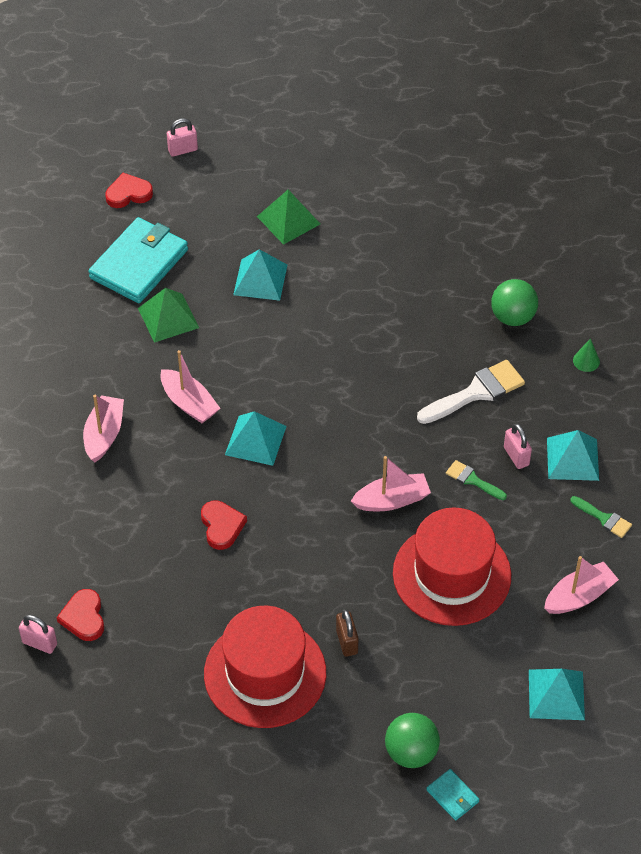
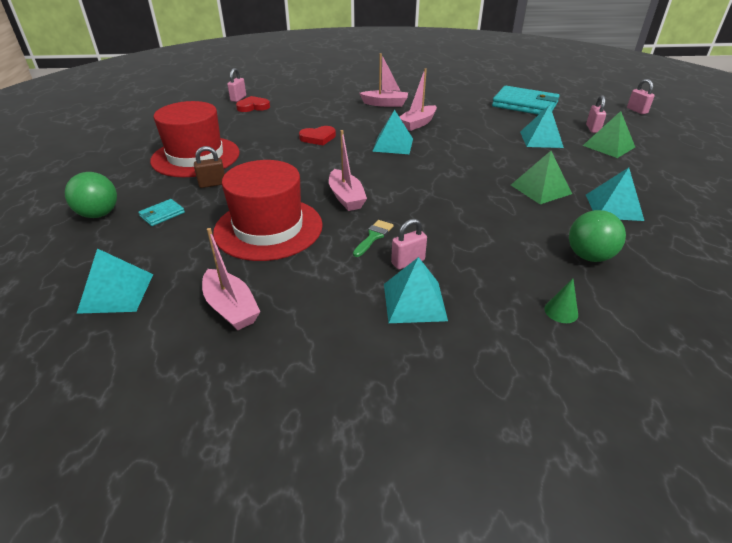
camera: 85 degrees right, 15 degrees down
(128, 193) = (581, 99): red heart -> none
(168, 318) = (486, 114): green pyramid -> green pyramid (540, 189)
(235, 217) = (592, 129): none -> pink padlock
(429, 268) = (613, 207): none -> turquoise pyramid
(452, 796) = (45, 235): turquoise wallet -> turquoise wallet (162, 214)
(476, 392) = (478, 236): white brush -> none
(604, 518) = (334, 327): green brush -> none

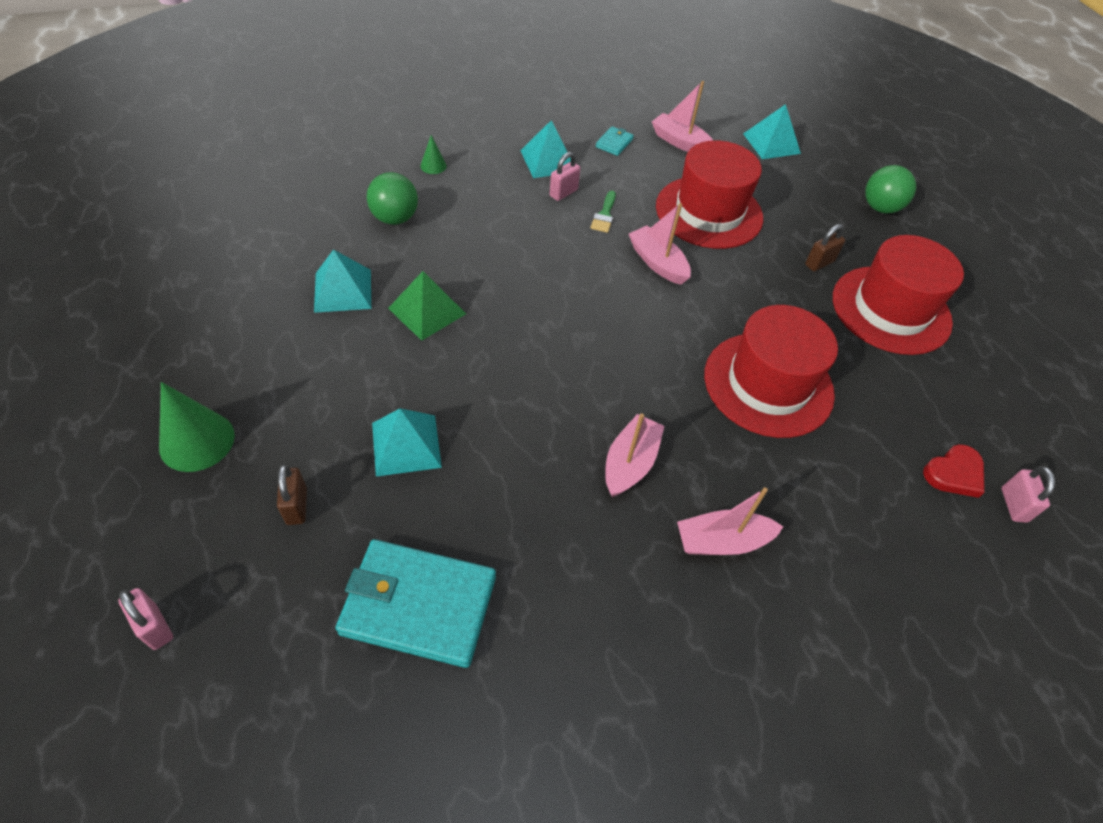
camera: 160 degrees right, 15 degrees up
(162, 214) = (823, 215): turquoise wallet -> turquoise wallet (614, 143)
(318, 138) = (768, 384): red heart -> red hat
(393, 145) = (647, 384): turquoise pyramid -> none
(592, 129) = (296, 506): pink padlock -> brown padlock
(608, 146) = (291, 442): green pyramid -> none
(664, 151) = (197, 441): none -> green cone

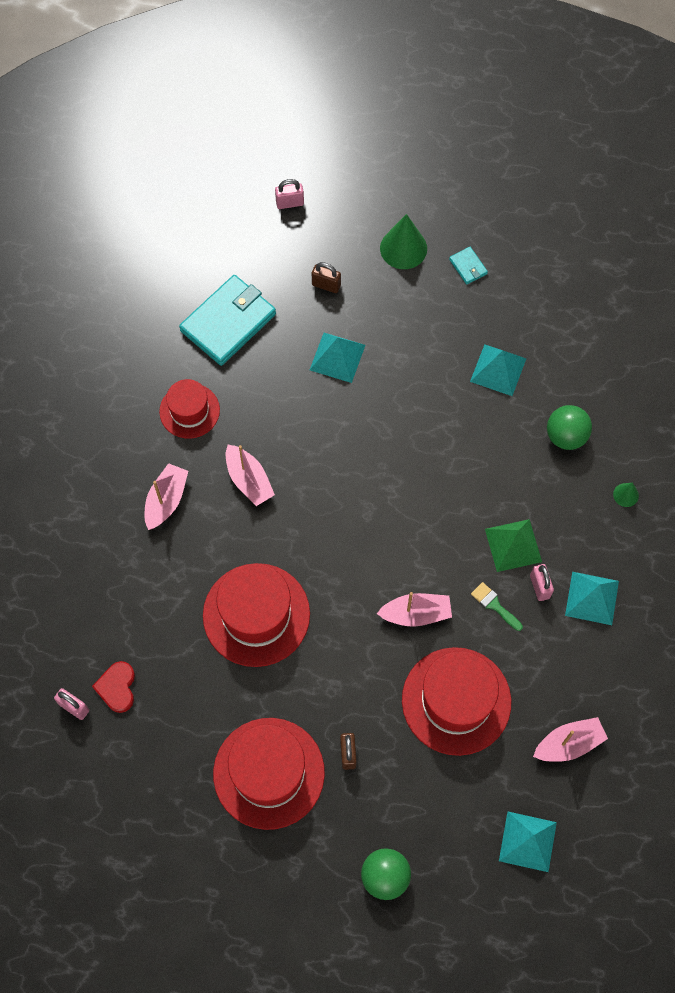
camera: 125 degrees right, 15 degrees up
(427, 311) = (448, 417): green pyramid -> green pyramid (513, 545)
(585, 582) = (189, 411): none -> red hat
(614, 143) = (594, 676): turquoise wallet -> turquoise wallet (468, 267)

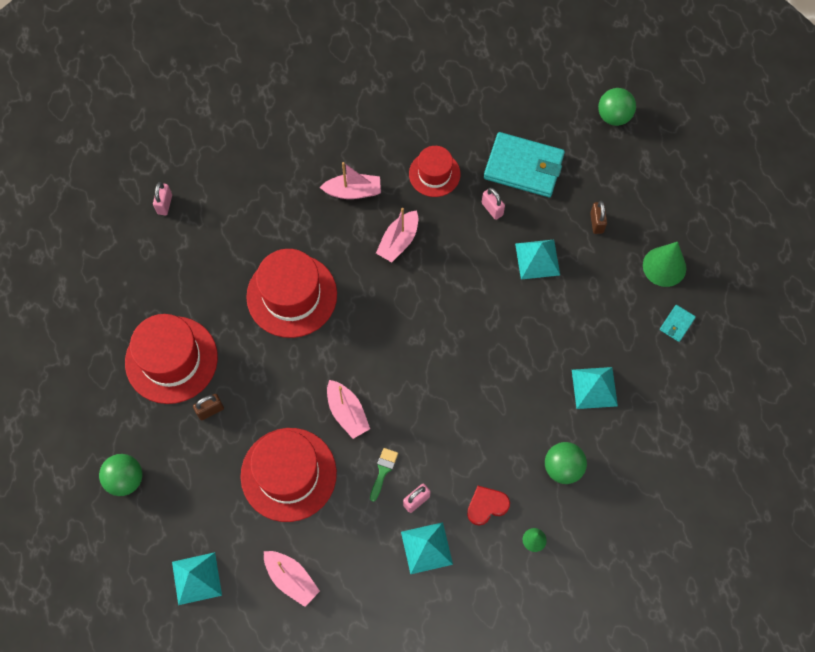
camera: 65 degrees right, 0 degrees up
(117, 687) = (192, 226): red heart -> red heart (486, 506)
(216, 213) = (614, 116): none -> green ball
(290, 203) = (654, 164): pink padlock -> pink padlock (492, 209)
(513, 545) = (442, 464): green pyramid -> none

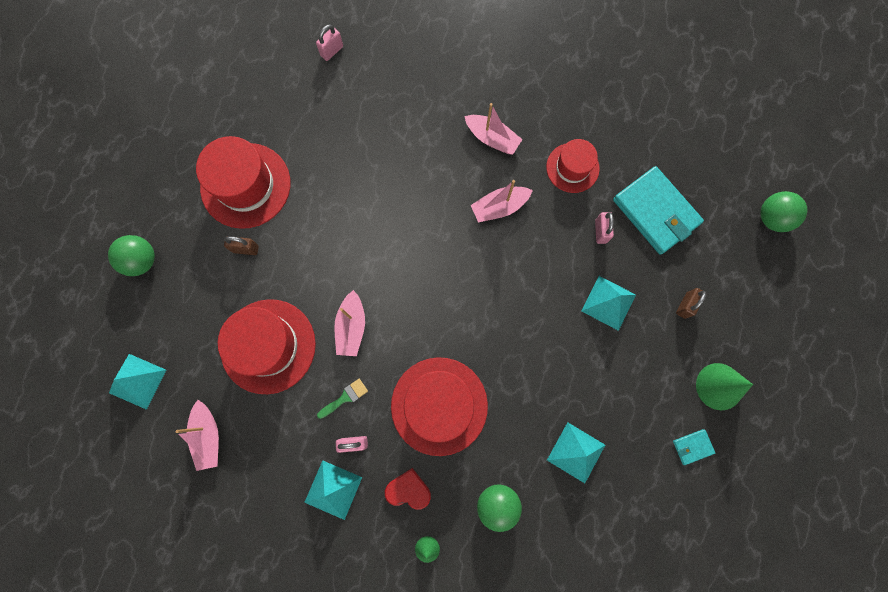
camera: 35 degrees right, 10 degrees up
(291, 295) = (378, 195): red hat -> red hat (439, 406)

